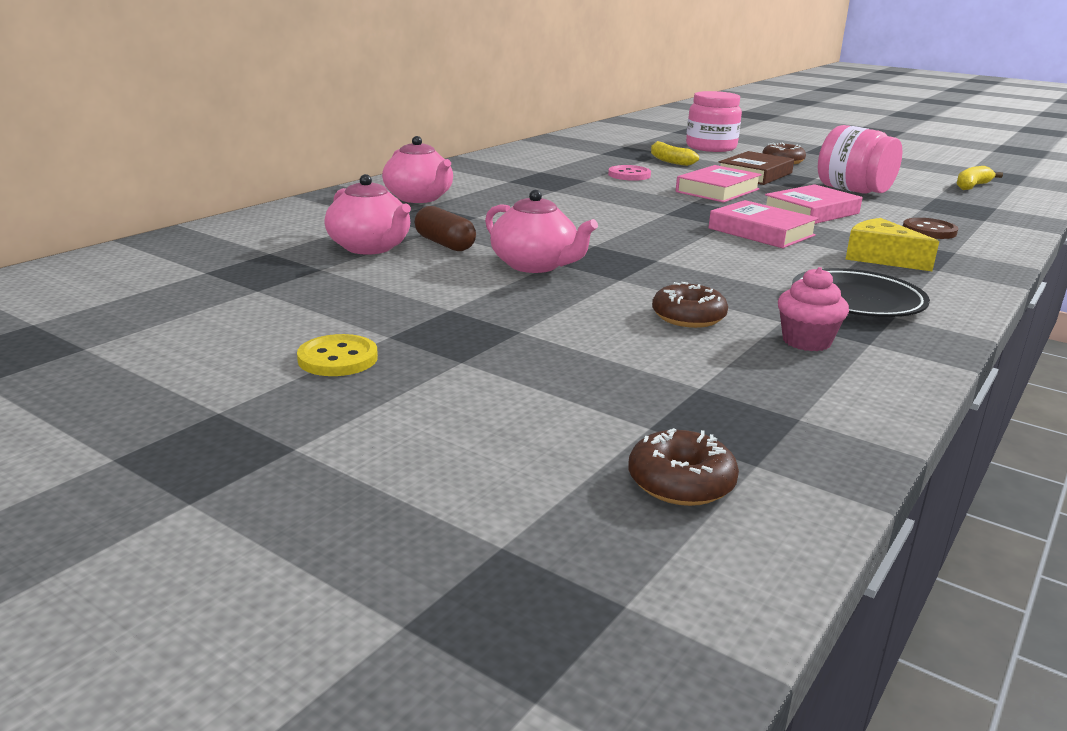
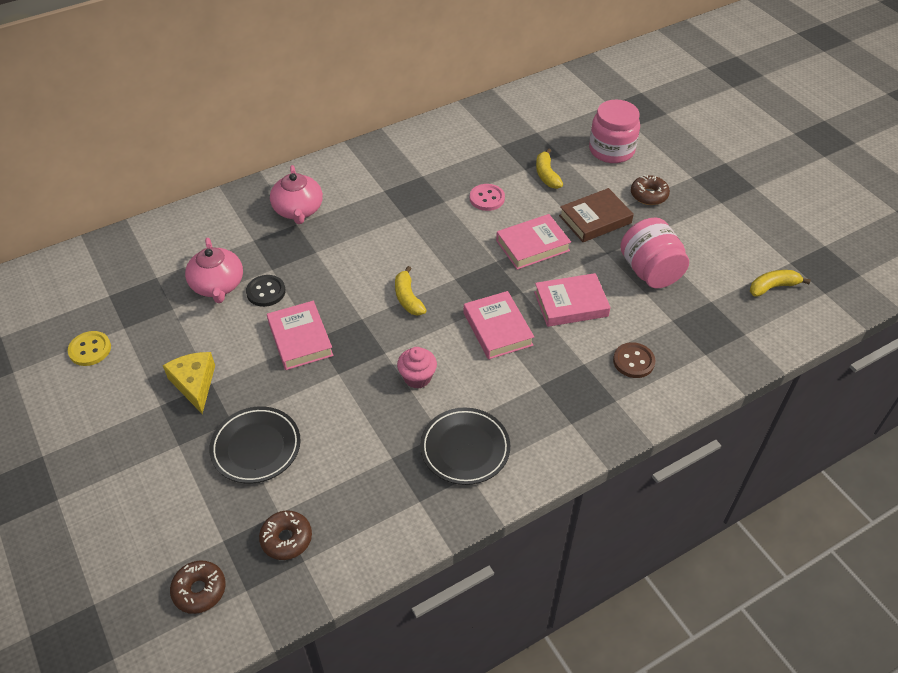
camera: 25 degrees right, 25 degrees up
(338, 359) = (120, 422): yellow button -> yellow button (90, 349)
(444, 244) = (266, 292): brown capsule -> black button
(535, 265) = (300, 339): pink teapot -> pink book
(586, 343) = (256, 447): none -> black plate
(631, 228) = (408, 298): none -> yellow banana
(688, 317) = (338, 435): brown donut -> brown donut (286, 539)
(806, 341) = (382, 487): pink cupcake -> pink cupcake (417, 377)
(881, 258) = (546, 394): yellow cheese -> yellow cheese (194, 384)

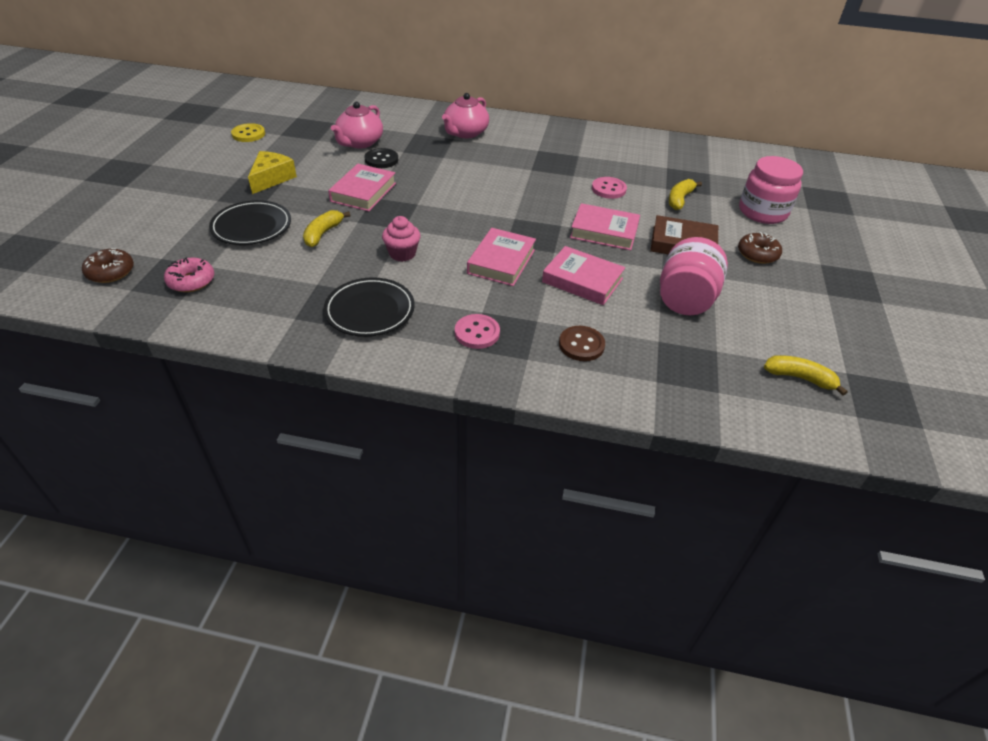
camera: 40 degrees right, 5 degrees down
(286, 539) = (191, 281): brown donut -> pink donut
(408, 298) = (465, 210): yellow banana -> yellow banana (323, 234)
(560, 406) = (477, 333): none -> pink button

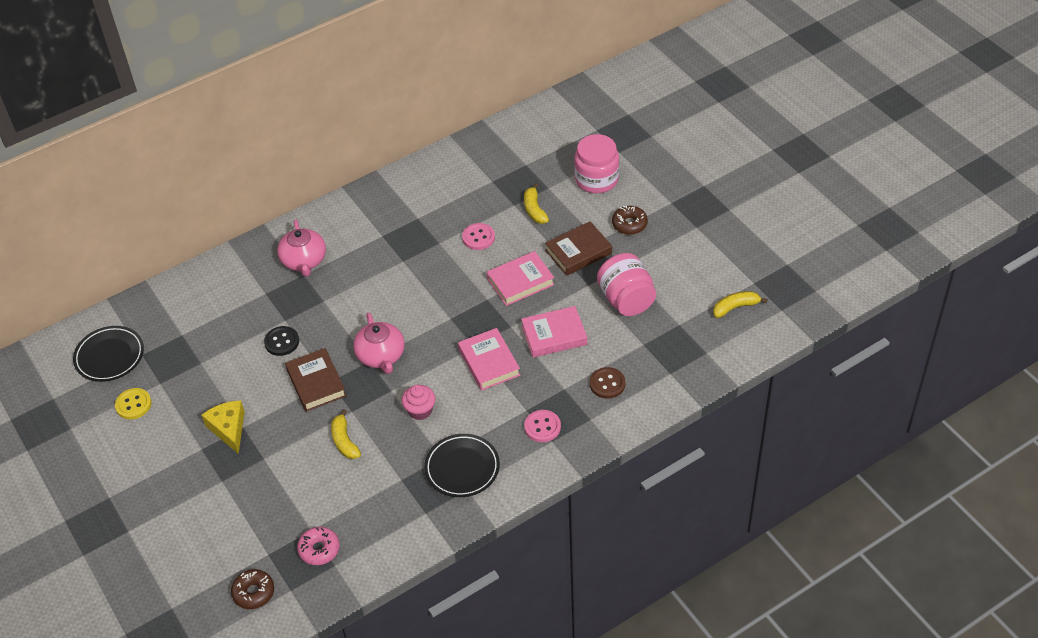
camera: 40 degrees left, 5 degrees up
(252, 227) = (287, 479): black plate -> black plate (109, 356)
(359, 143) = (238, 339): pink teapot -> pink teapot (381, 356)
(363, 192) = (316, 383): pink book -> brown book

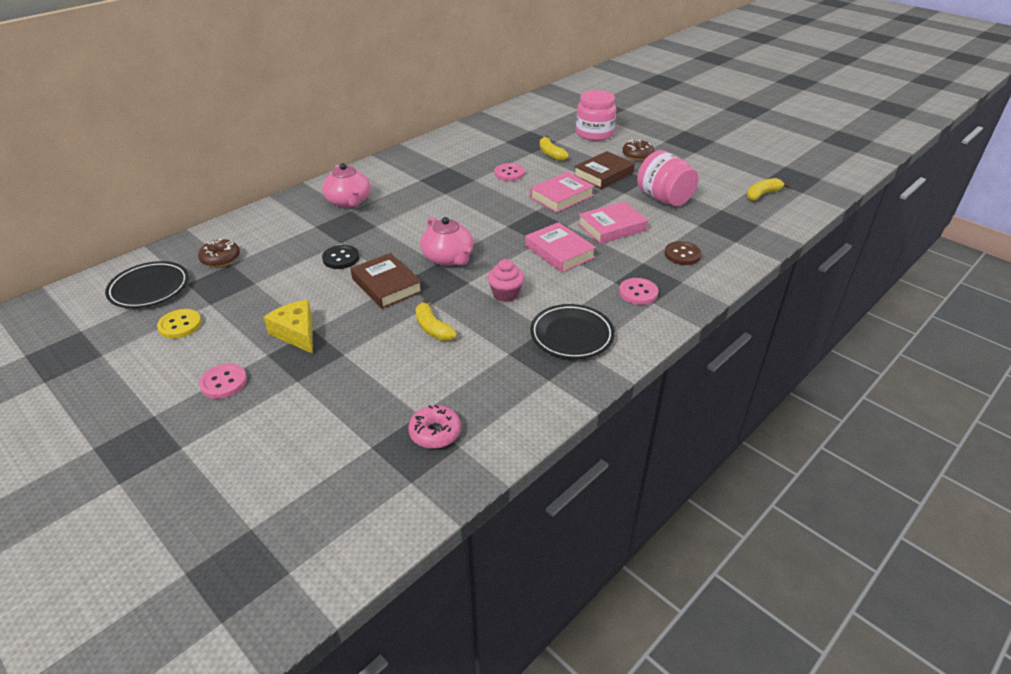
camera: 15 degrees left, 10 degrees down
(164, 473) = (223, 382): none -> pink button
(253, 592) = (362, 492): brown donut -> brown donut (220, 258)

